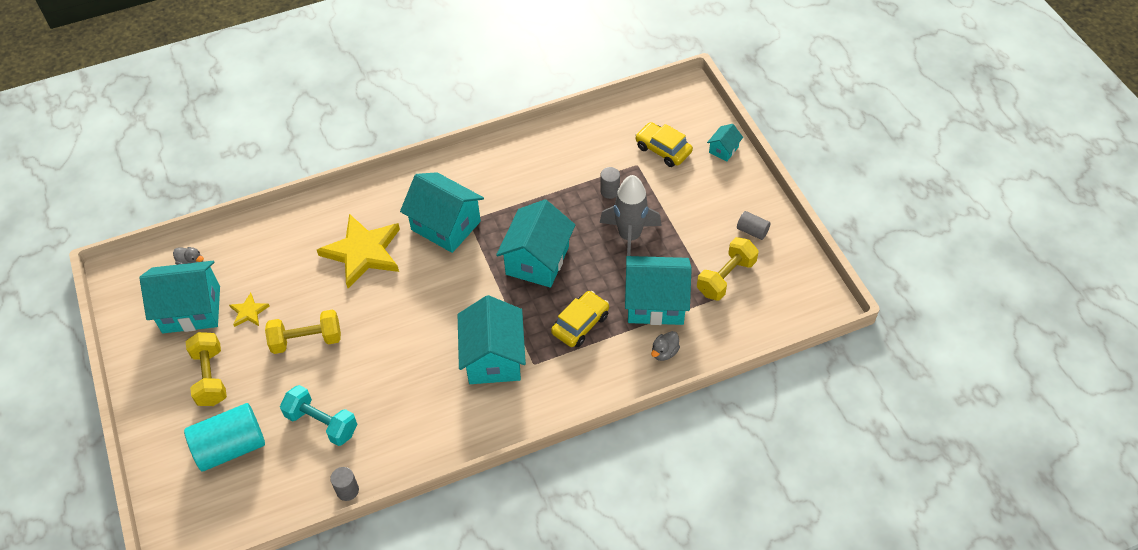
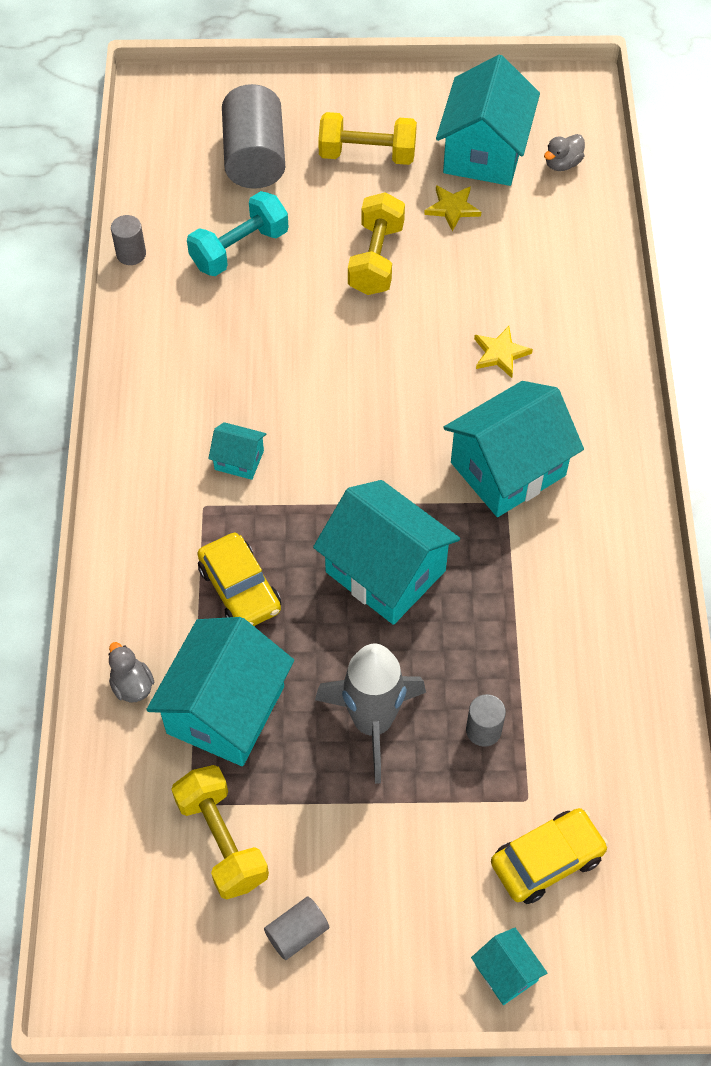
camera: 110 degrees right, 5 degrees up
(231, 447) = (255, 157): turquoise cylinder -> grey cylinder
(363, 252) = (500, 353): yellow star -> yellow star, size x0.45
(493, 358) = (239, 460): turquoise house -> turquoise house, size x0.46

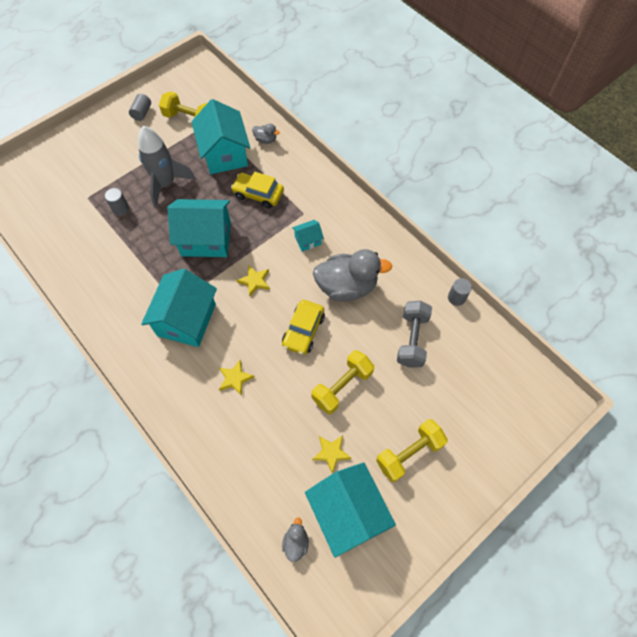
camera: 140 degrees right, 5 degrees up
(239, 249) = (412, 339): turquoise dumbbell -> grey dumbbell
(252, 361) = (346, 286): none -> grey duck
(255, 157) = (463, 401): grey cylinder -> none
(368, 456) = (255, 281): none -> yellow star
(376, 259) = (342, 386): yellow dumbbell -> yellow dumbbell turned 75 degrees clockwise
(506, 973) = (61, 145): turquoise house -> none
(547, 860) = (67, 184): yellow car -> yellow car (303, 330)

